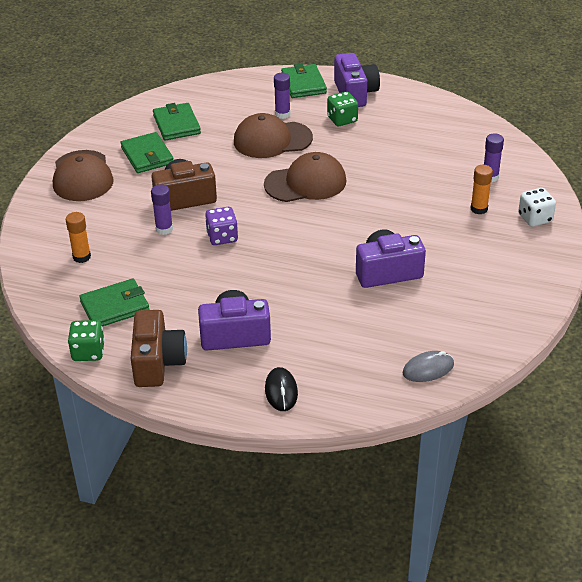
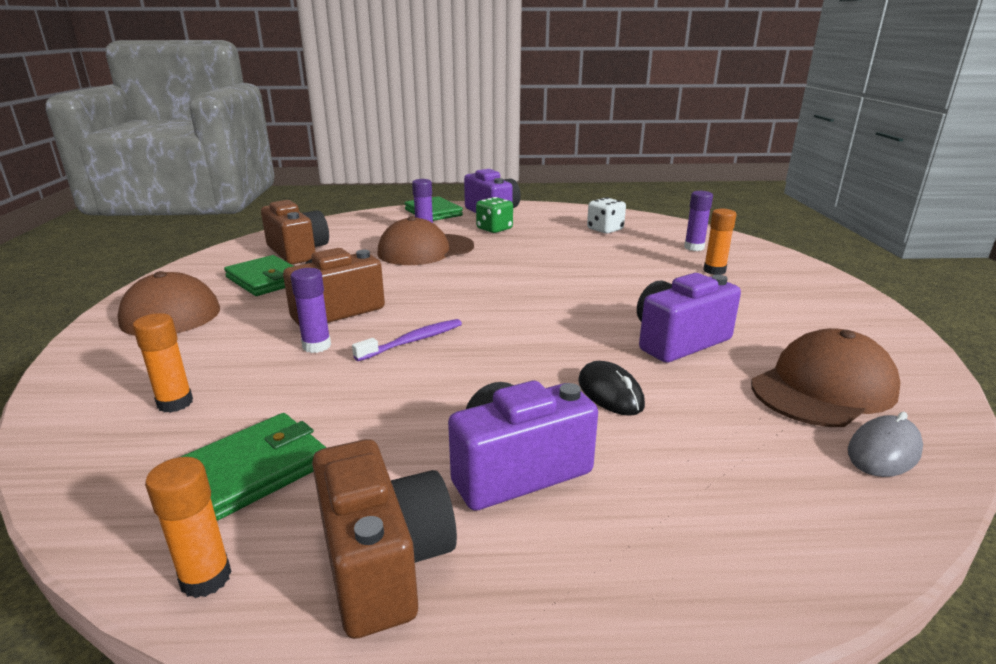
camera: 20 degrees left, 15 degrees down
(88, 352) = (206, 578): green dice -> orange glue stick
(177, 124) = (298, 252): green wallet -> brown camera
(222, 237) = (413, 341): purple dice -> purple toothbrush
(281, 391) = (684, 558): black mouse -> black mouse (610, 393)
(306, 183) = (492, 276): brown cap -> brown cap (823, 388)
(535, 218) = (782, 269): white dice -> white dice (605, 229)

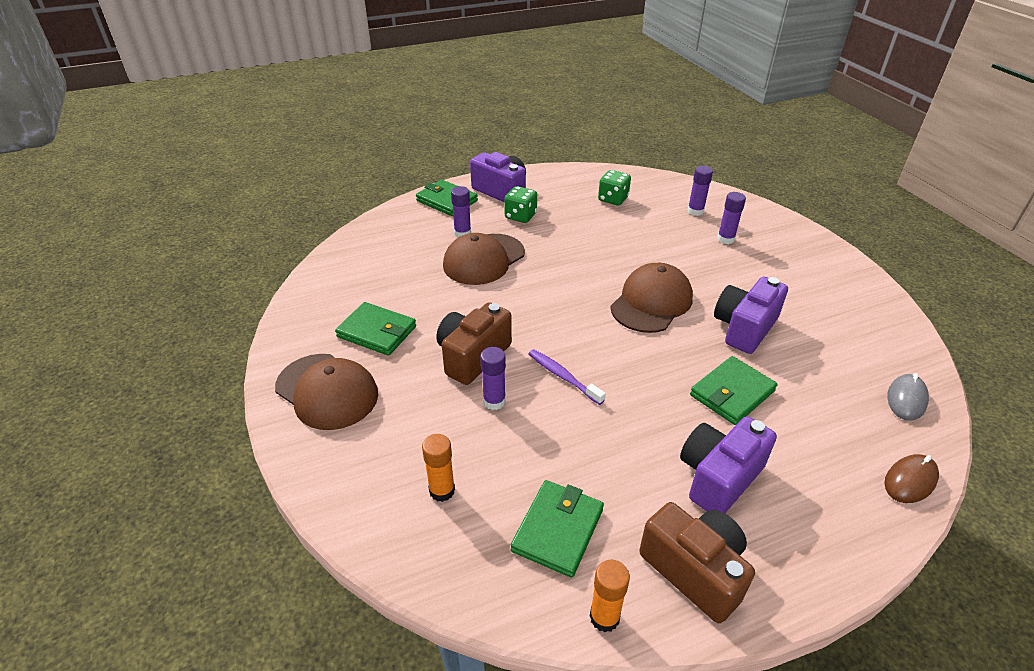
camera: 20 degrees left, 15 degrees up
(298, 252) = (370, 286): brown camera -> none
(413, 341) = (563, 376): purple toothbrush -> purple toothbrush turned 75 degrees counterclockwise
(605, 229) = (613, 199): white dice -> green dice
(610, 393) = (732, 393): black mouse -> green wallet
(714, 271) = (725, 239): orange glue stick -> purple glue stick
(823, 388) = (852, 352): brown cap -> brown cap (651, 302)
(831, 548) = (910, 481): none -> brown mouse

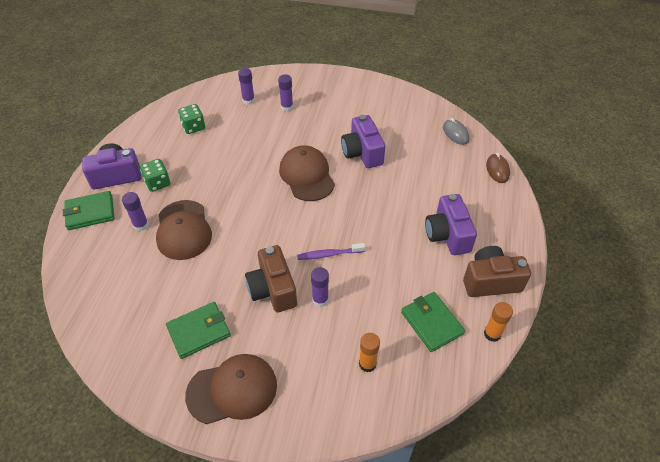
camera: 55 degrees left, 10 degrees up
(732, 393) = (401, 191): green wallet -> none

